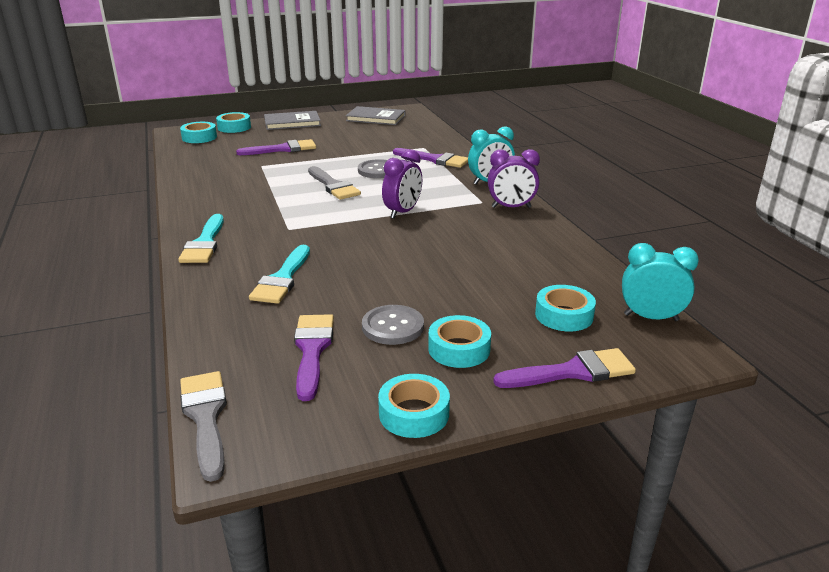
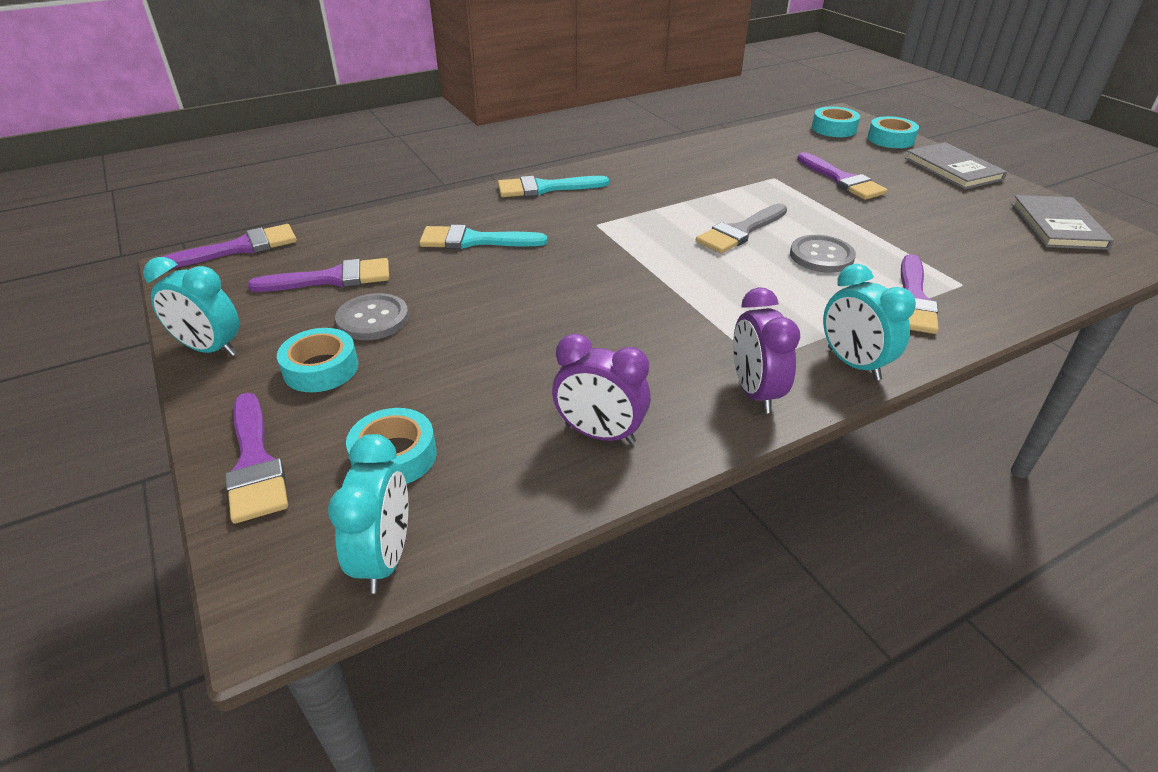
camera: 80 degrees right, 10 degrees up
(206, 418) = (240, 248): grey brush -> purple brush
(402, 212) = (681, 292): purple clock -> purple clock (599, 434)
(414, 413) = (210, 349): turquoise tape -> turquoise clock

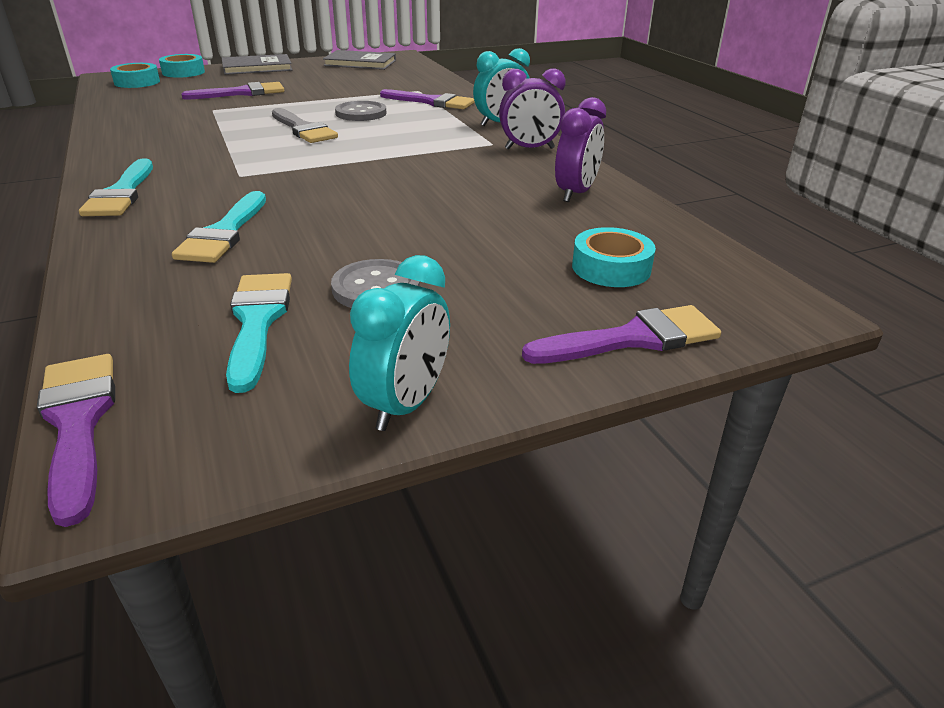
camera: 85 degrees left, 5 degrees down
(321, 368) = (470, 314): turquoise tape -> none
(331, 279) = (257, 322): purple brush -> turquoise brush
(385, 558) = (726, 267): turquoise clock -> none

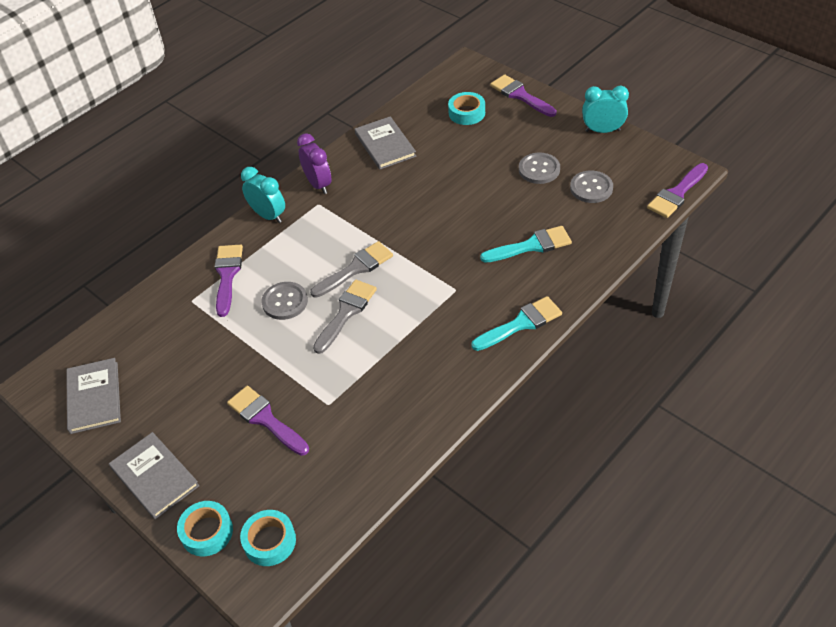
camera: 110 degrees left, 15 degrees up
(257, 322) = (591, 188): turquoise brush -> grey button
(358, 142) = (355, 269): none -> grey brush
(576, 193) = (385, 145): purple clock -> grey book

